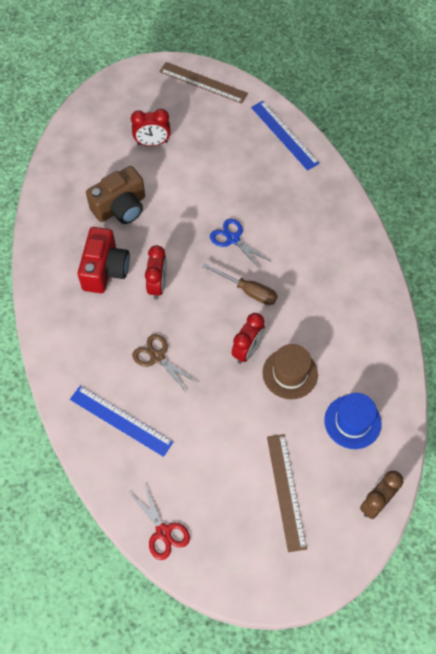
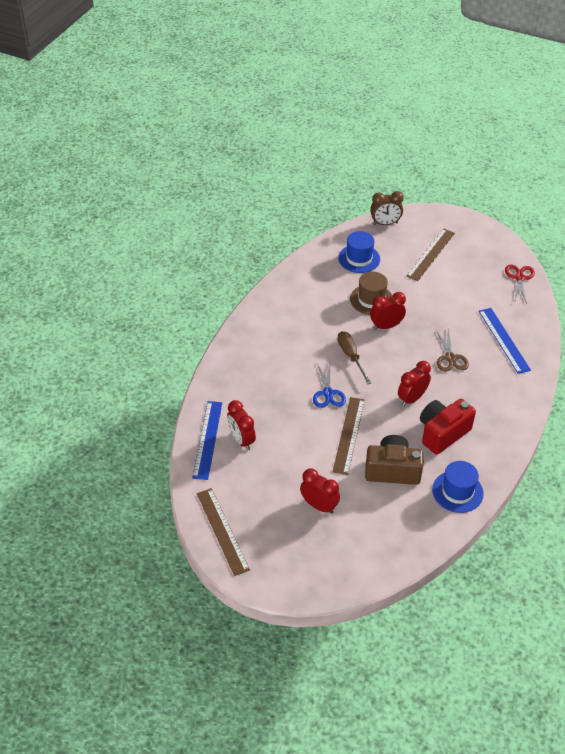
camera: 140 degrees left, 15 degrees down
(55, 225) = (457, 491): none -> blue hat
(181, 213) = (349, 435): none -> brown ruler
(259, 151) = (241, 440): none -> red clock

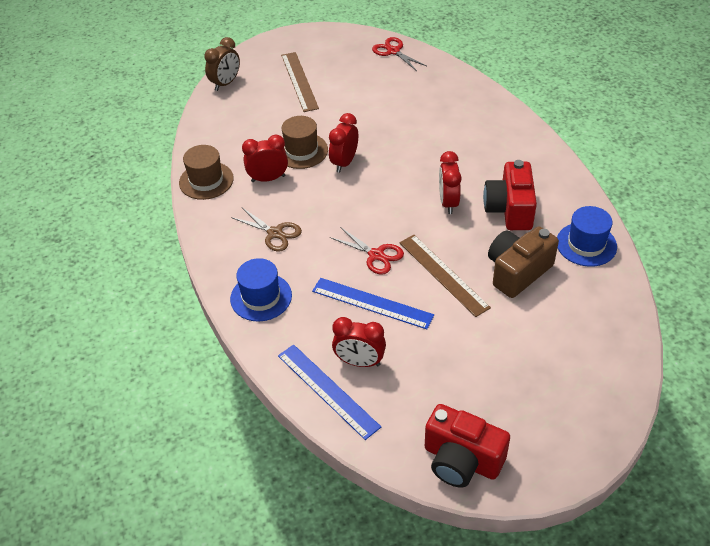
camera: 45 degrees left, 0 degrees up
(222, 531) = (461, 460): brown ruler -> red camera
(296, 276) = (206, 180): none -> brown hat
(319, 506) = (507, 355): red clock -> red clock (268, 178)
(328, 393) = (376, 255): blue scissors -> red scissors
(351, 356) = (351, 209): brown screwdriver -> none
(359, 258) = (243, 126): blue hat -> blue hat (261, 297)
(450, 358) = (430, 148): brown scissors -> brown scissors (275, 233)
(504, 340) = (449, 104): blue ruler -> blue ruler (372, 303)

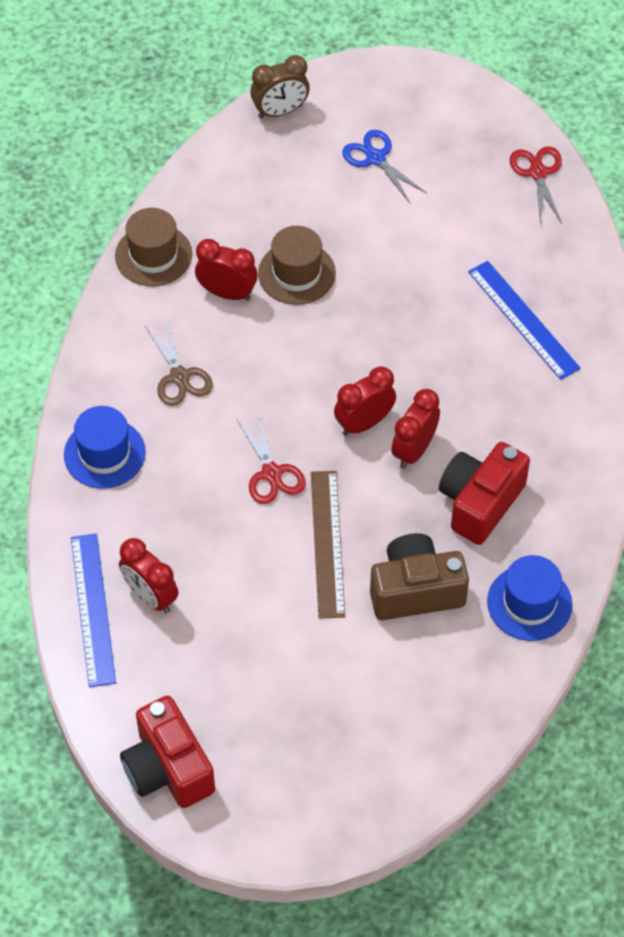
camera: 30 degrees right, 10 degrees up
(299, 81) = (375, 158): brown ruler -> blue scissors
(344, 162) = (335, 320): red clock -> red clock (364, 423)
(372, 303) = (219, 533): blue ruler -> blue ruler (523, 319)

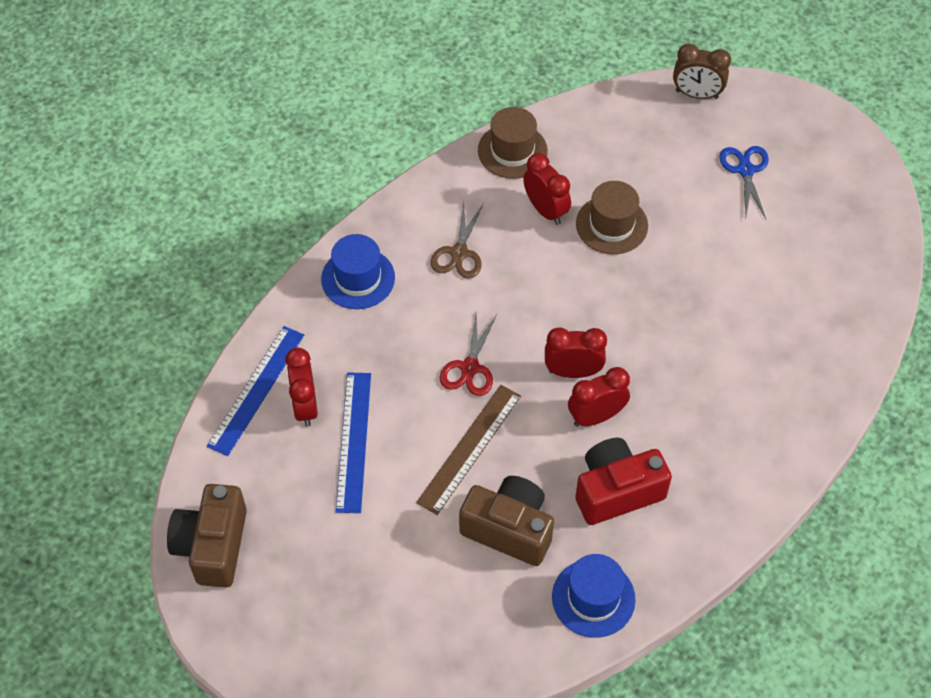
camera: 35 degrees right, 0 degrees up
(168, 768) = (212, 546): red camera -> brown camera
(523, 319) = (768, 364): blue ruler -> blue ruler (353, 441)
(538, 173) = (873, 254): red scissors -> none

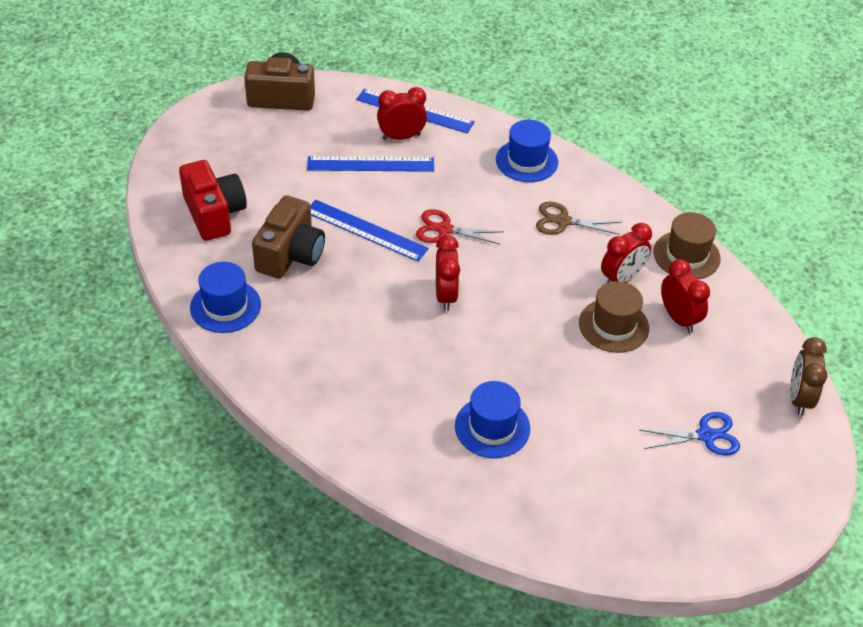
camera: 85 degrees right, 10 degrees down
(469, 448) = (365, 230): brown ruler -> blue ruler
(596, 416) = (400, 311): red clock -> red clock (678, 318)
(616, 491) = (325, 323): red camera -> red camera (214, 214)
(749, 340) = (492, 427): none -> blue hat

